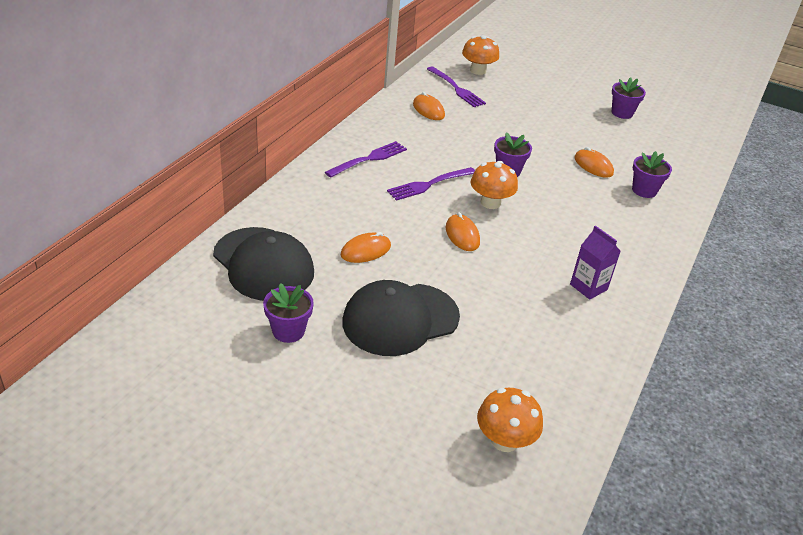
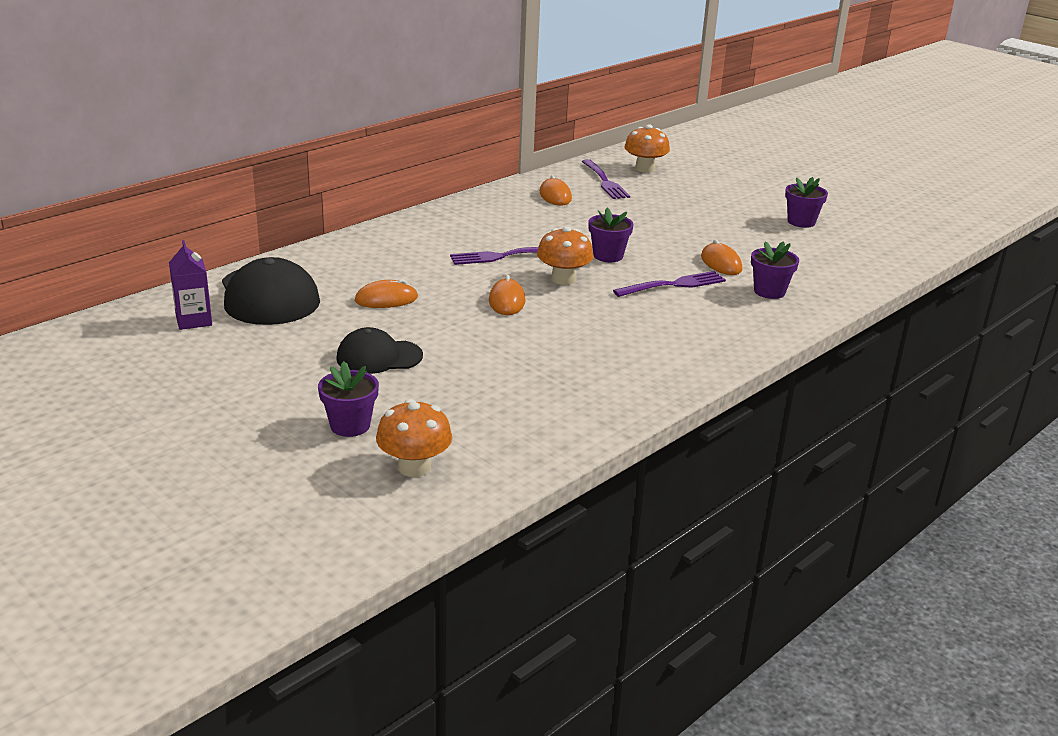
camera: 20 degrees right, 10 degrees down
(288, 331) = (253, 348): purple flower pot -> purple flower pot (350, 425)
(369, 159) = (451, 228): purple fork -> purple fork (673, 285)
(400, 319) = (379, 357): black cap -> black cap, size x0.62
(588, 287) = (622, 363): purple carton -> purple carton (194, 320)

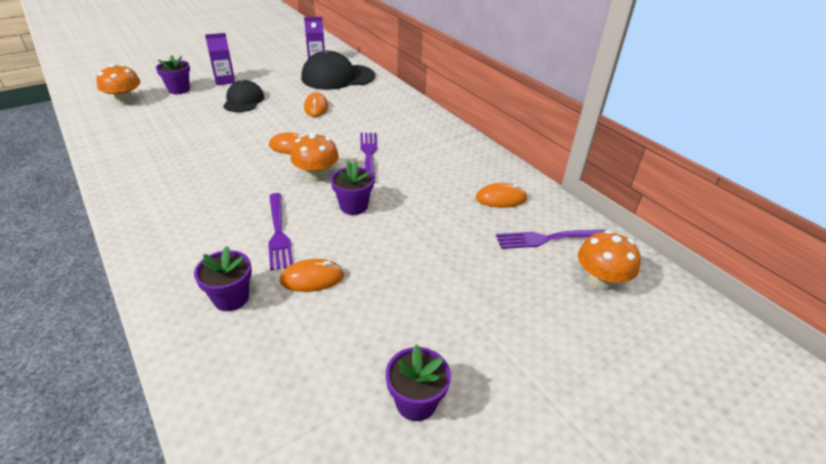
camera: 100 degrees right, 10 degrees up
(299, 390) = (225, 80): none -> purple carton

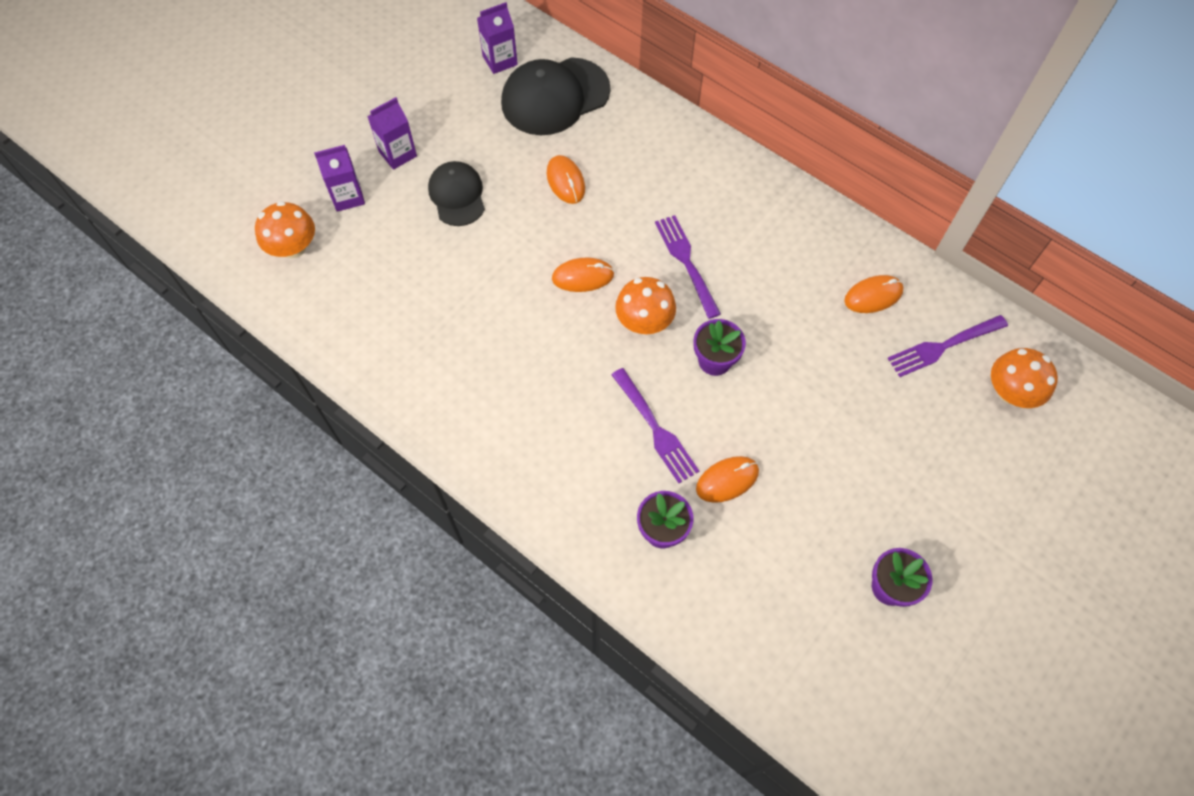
camera: 15 degrees left, 25 degrees up
(179, 90) = (348, 197): purple flower pot -> purple carton

